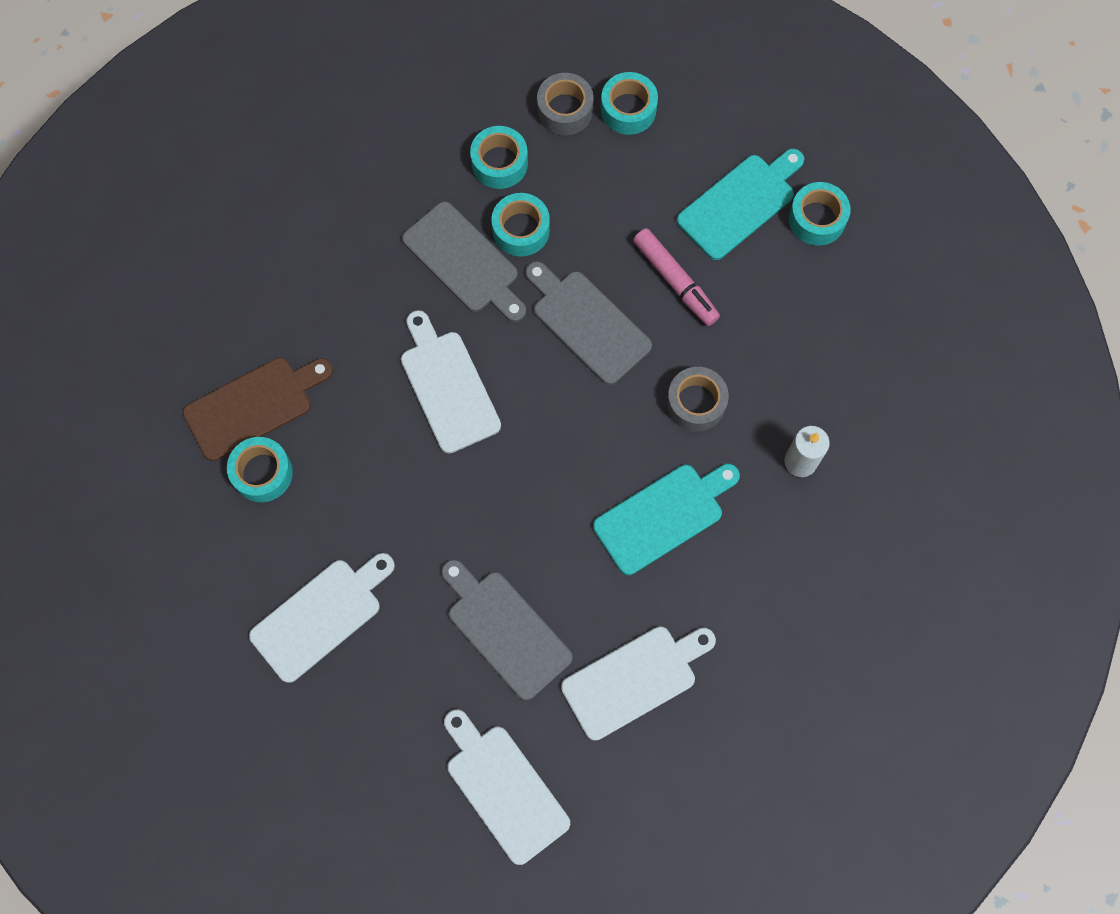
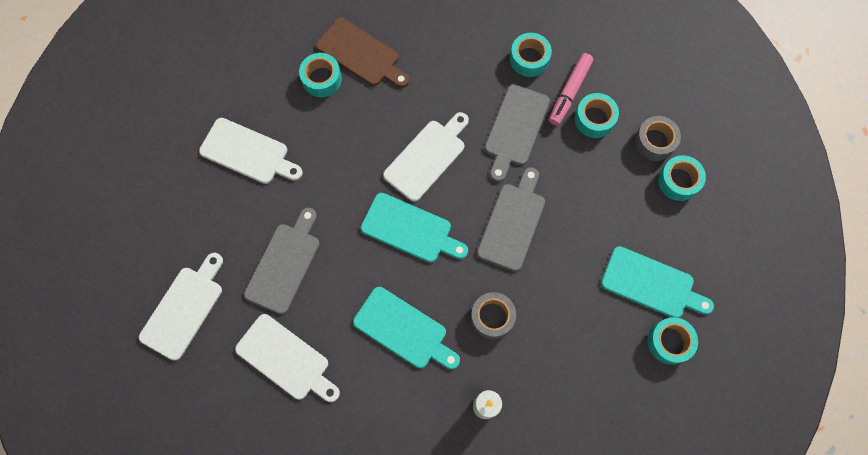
camera: 65 degrees right, 0 degrees up
(521, 230) = (555, 153): turquoise tape -> turquoise tape (529, 59)
(535, 450) = (410, 229): none -> turquoise cutting board
(675, 281) = (571, 266): pink marker -> pink marker (569, 92)

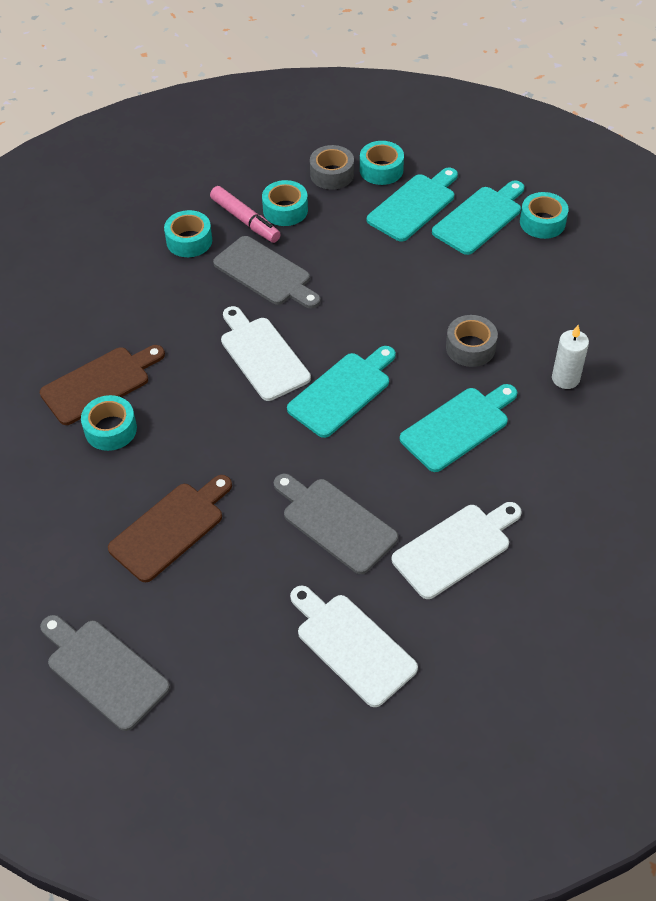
camera: 70 degrees left, 20 degrees down
(248, 152) = (170, 528): white cutting board -> brown cutting board
(512, 223) = (372, 304): grey cutting board -> grey cutting board (104, 671)
(644, 222) = (413, 205): none -> turquoise cutting board

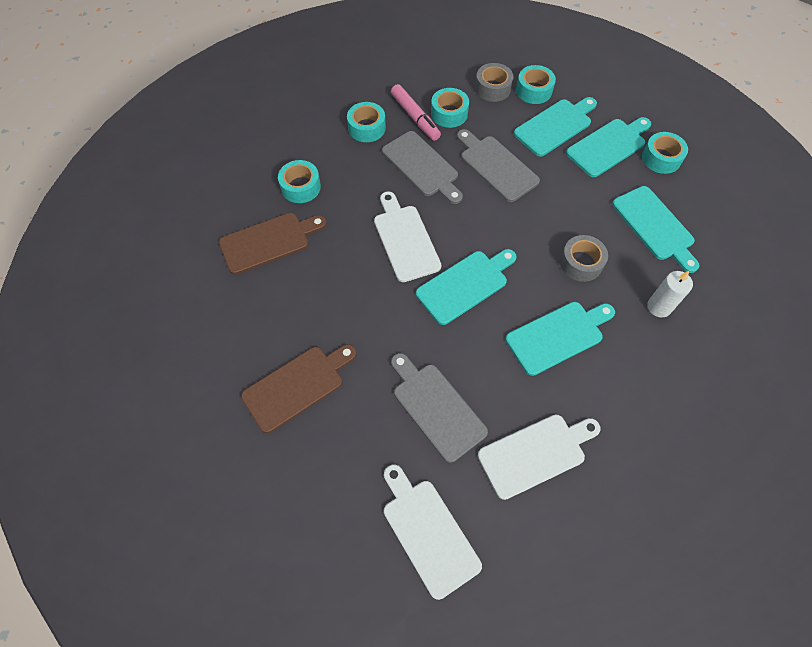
camera: 10 degrees right, 10 degrees up
(104, 671) = (212, 512): grey cutting board -> grey cutting board (496, 166)
(110, 429) = (268, 284): turquoise tape -> turquoise tape (301, 187)
(547, 295) = (655, 226): none -> turquoise cutting board

